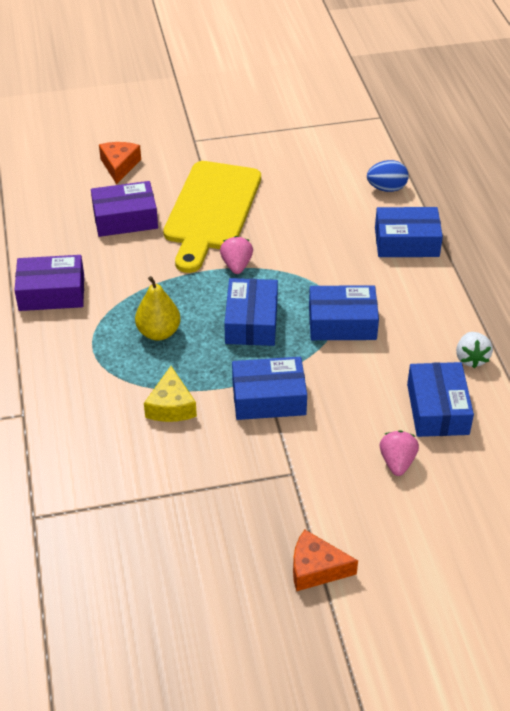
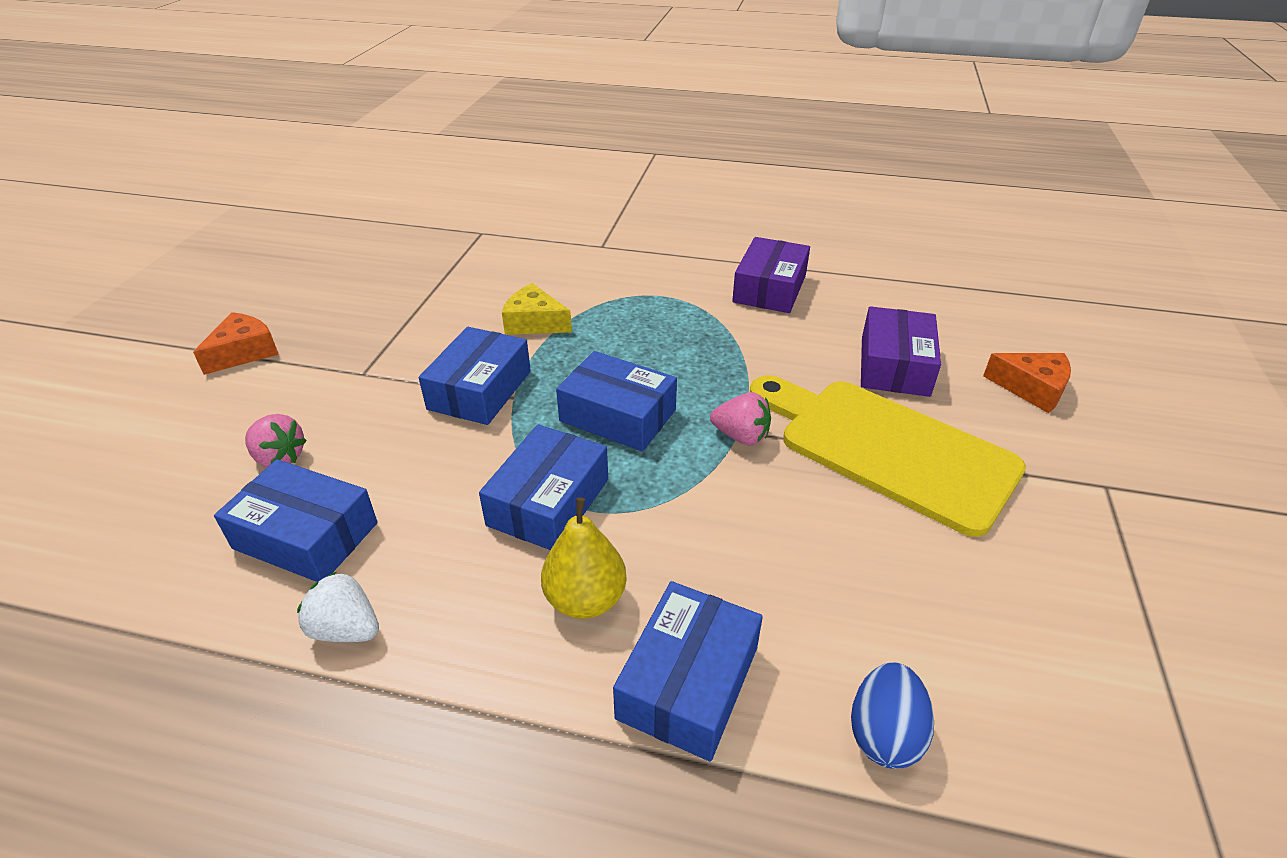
camera: 115 degrees right, 5 degrees down
(158, 332) = (653, 341): yellow pear -> yellow pear (585, 599)

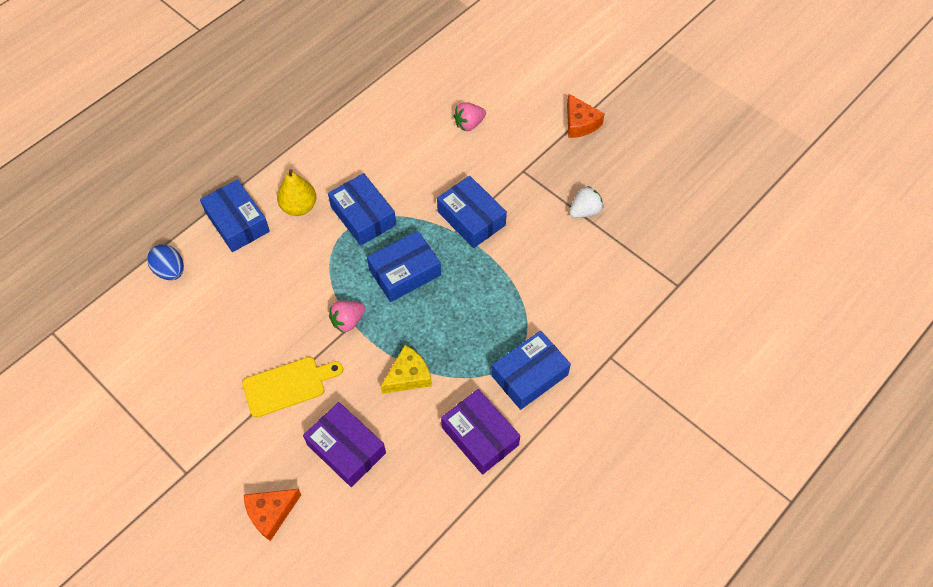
camera: 120 degrees right, 20 degrees up
(306, 536) = (406, 124): blue box -> blue box (529, 375)
(346, 629) = (344, 127): white strawberry -> white strawberry (585, 211)
(534, 322) = (525, 270): yellow cheese -> yellow cheese (408, 376)
(887, 449) = (288, 385): yellow cutting board -> yellow cutting board, size x0.57

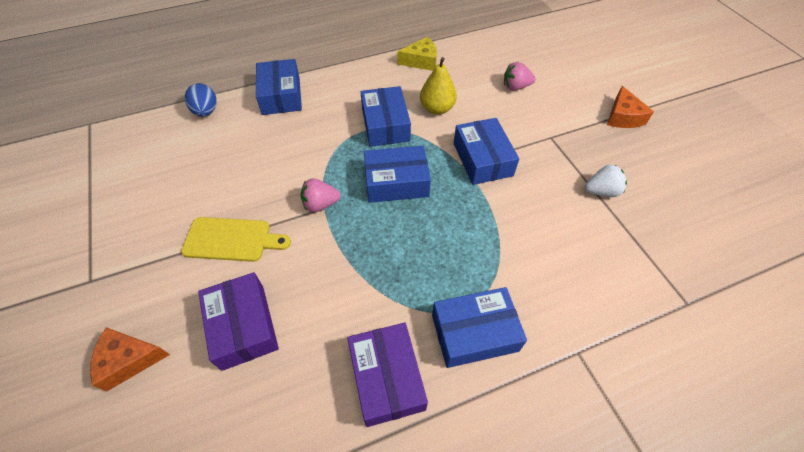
camera: 25 degrees right, 5 degrees down
(299, 207) = (336, 101): yellow pear -> yellow pear (437, 109)
(408, 376) = (347, 278): yellow cheese -> yellow cheese (421, 61)

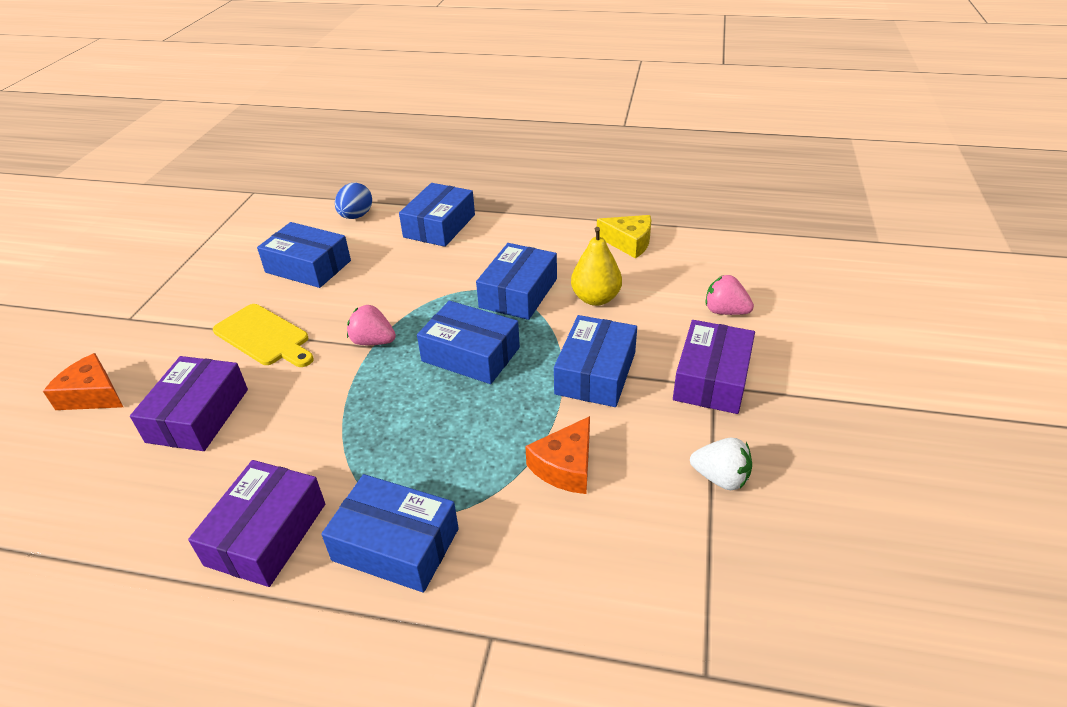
camera: 35 degrees right, 15 degrees down
(209, 168) = (308, 266): none -> blue box
(546, 133) = (711, 379): none -> purple box
(623, 117) = (853, 405): orange cheese -> orange cheese (565, 466)

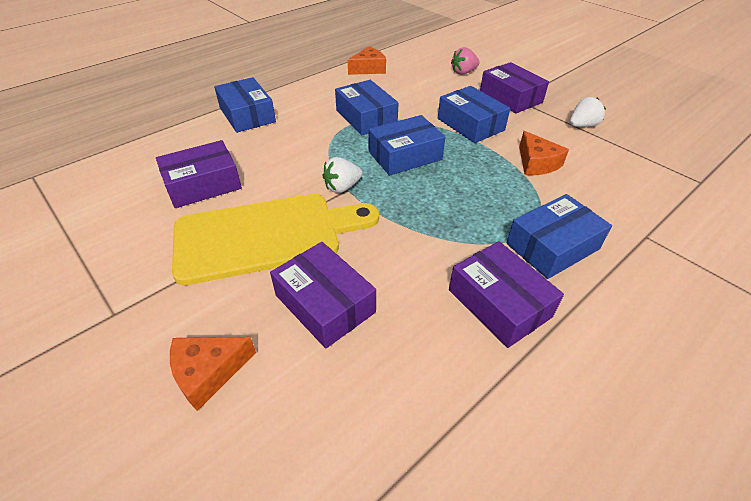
camera: 55 degrees left, 5 degrees up
(264, 337) = (265, 236): yellow cutting board -> yellow cutting board, size x1.75
(308, 266) = (203, 185): blue box -> purple box
(356, 216) = (172, 141): blue egg -> none
(373, 341) = (342, 187): pink strawberry -> white strawberry
(595, 298) = (405, 98): yellow pear -> none
(629, 243) = (369, 69): yellow cheese -> orange cheese

